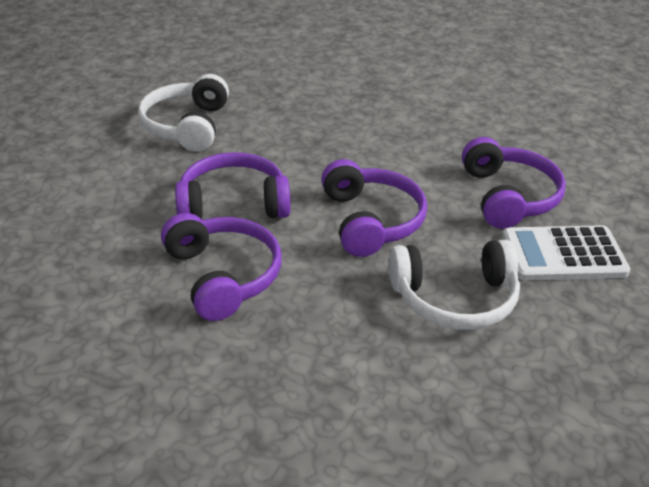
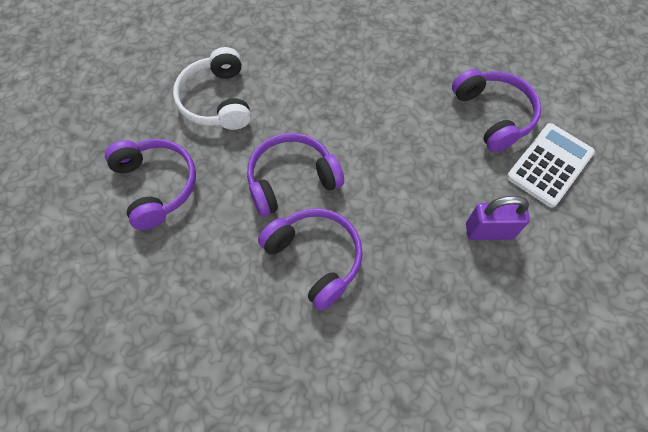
camera: 15 degrees left, 25 degrees up
(371, 221) = (402, 169): purple headphones -> purple headphones (156, 186)
(455, 298) = (489, 231): white headphones -> purple padlock
(563, 254) = (550, 165): white calculator -> white calculator turned 150 degrees clockwise

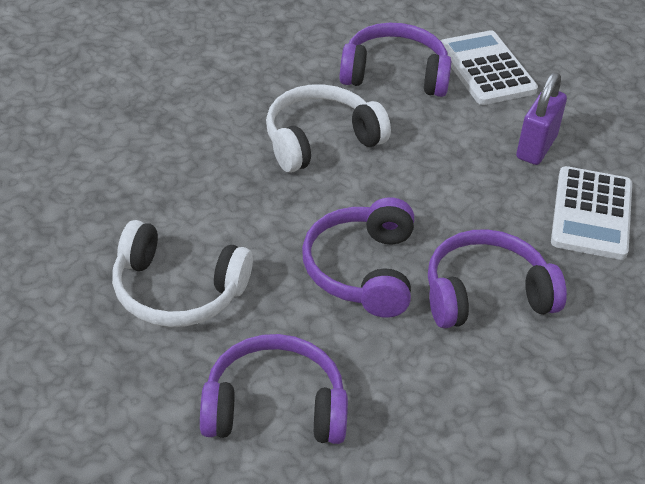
camera: 65 degrees left, 20 degrees down
(392, 106) = (320, 140): none -> white headphones
(444, 295) = (591, 214): none -> white calculator

